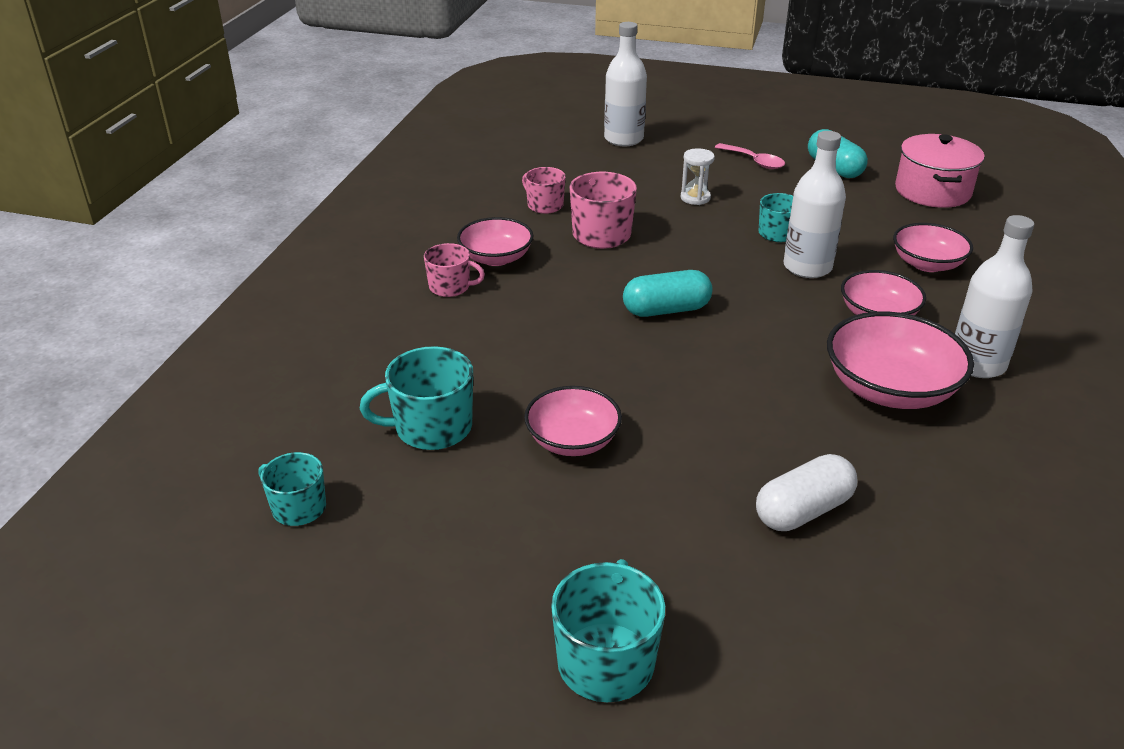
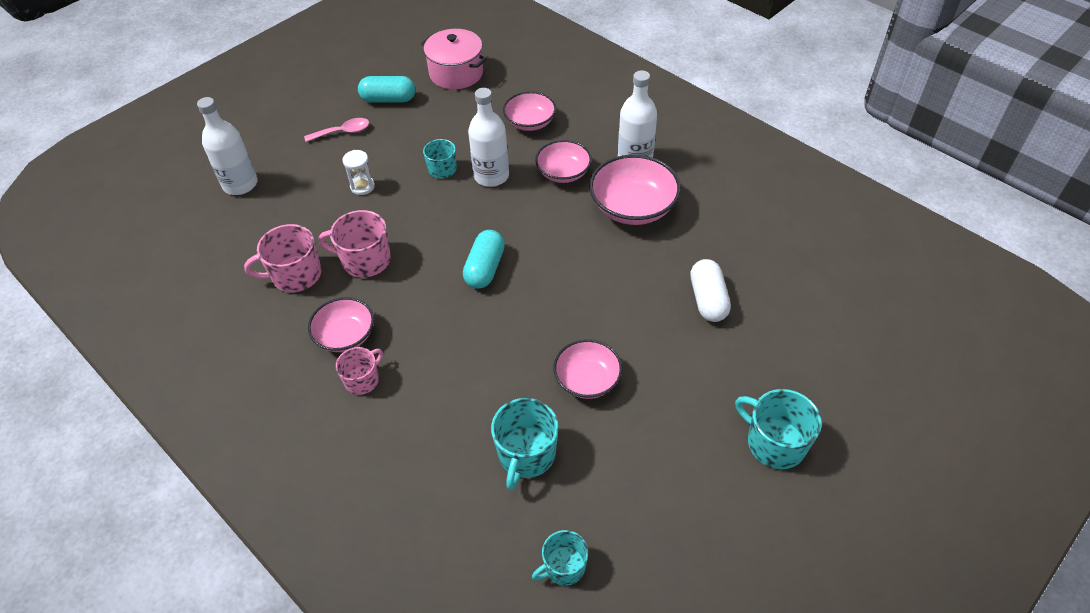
camera: 60 degrees left, 15 degrees up
(544, 205) = (295, 275): pink mug -> pink mug, size x1.56

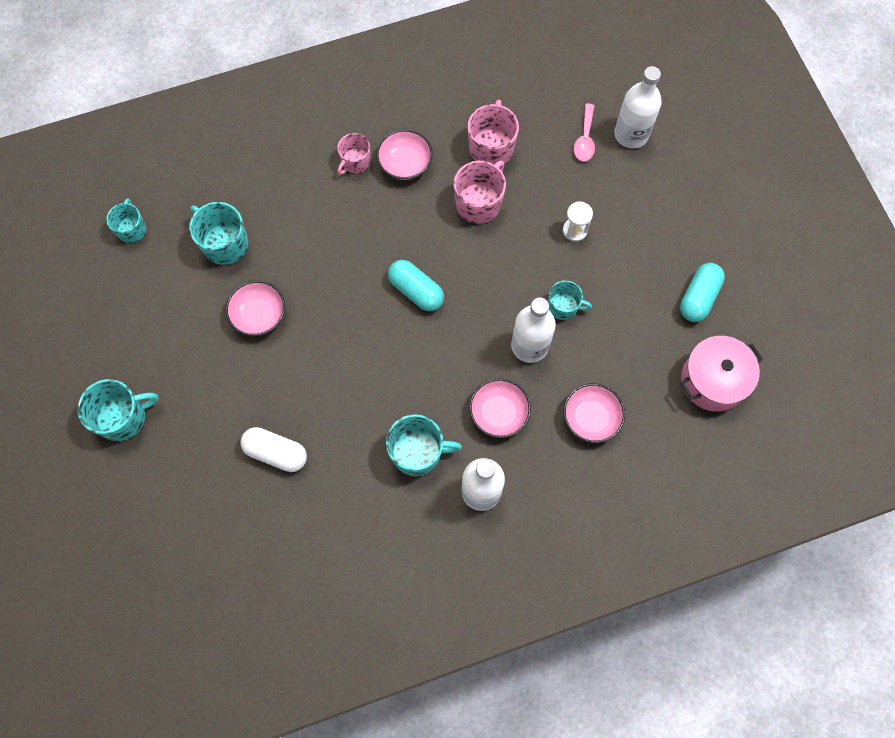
camera: 115 degrees right, 20 degrees up
(343, 132) = (665, 239): pink spoon -> pink spoon (585, 139)
(362, 380) = (355, 162): pink mug -> pink mug turned 60 degrees clockwise
(633, 207) = (417, 452): pink bowl -> turquoise mug

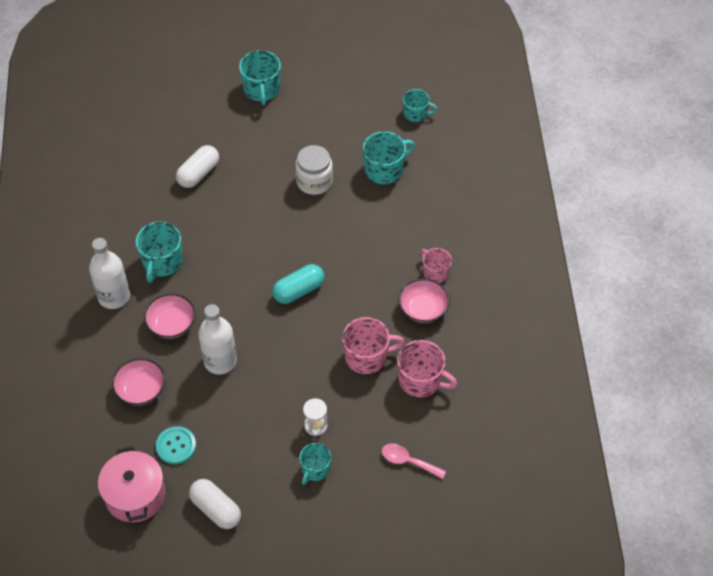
camera: 105 degrees right, 15 degrees down
(259, 315) = (314, 181): pink bowl -> white jar
(479, 203) = (367, 356): pink mug -> pink mug turned 60 degrees counterclockwise
(563, 306) = (246, 396): turquoise mug -> turquoise mug (315, 469)
(631, 134) = (402, 504): white bottle -> none
(644, 358) = (176, 446): none -> turquoise button
(698, 297) = (216, 509): turquoise capsule -> white capsule

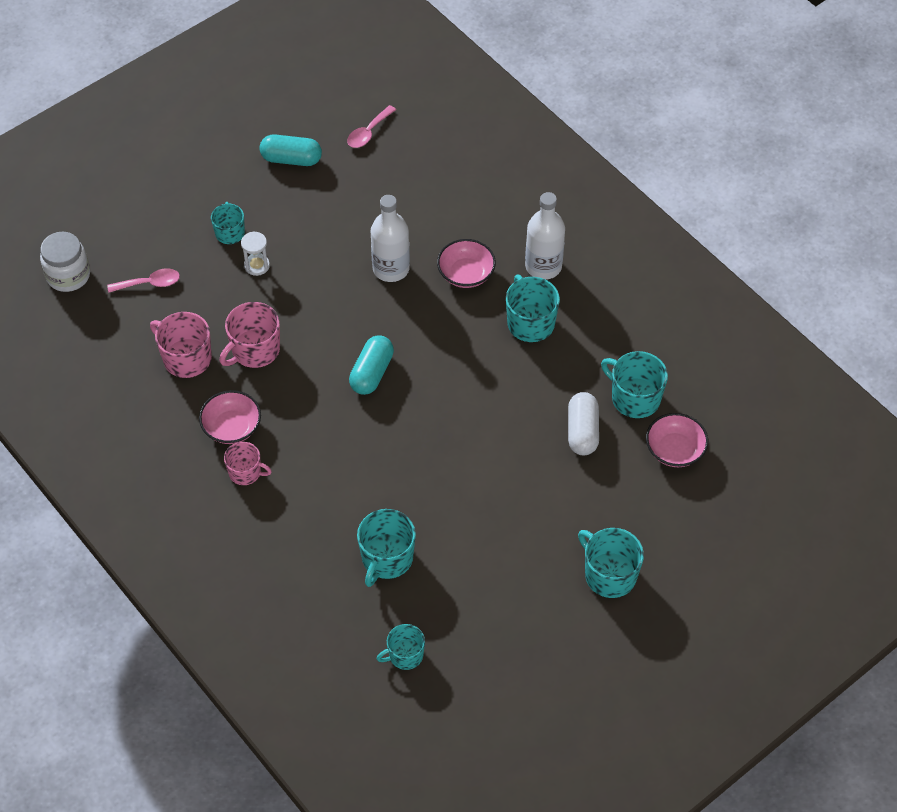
camera: 145 degrees right, 0 degrees up
(135, 495) = (368, 133): pink pot -> pink spoon
(141, 389) = (440, 207): pink bowl -> pink bowl (675, 450)
(146, 174) = (634, 398): none -> turquoise mug
(176, 446) = (367, 183): turquoise button -> none
(216, 509) = (291, 159): white capsule -> turquoise capsule
(314, 181) = (452, 497): white jar -> white jar (68, 275)
(421, 380) = (186, 358): pink mug -> pink mug turned 45 degrees clockwise

